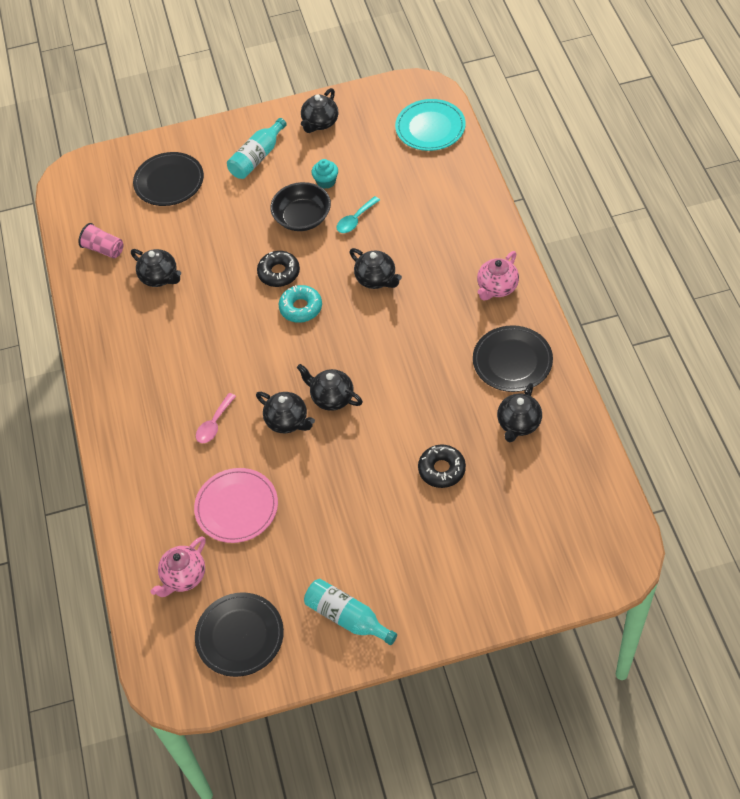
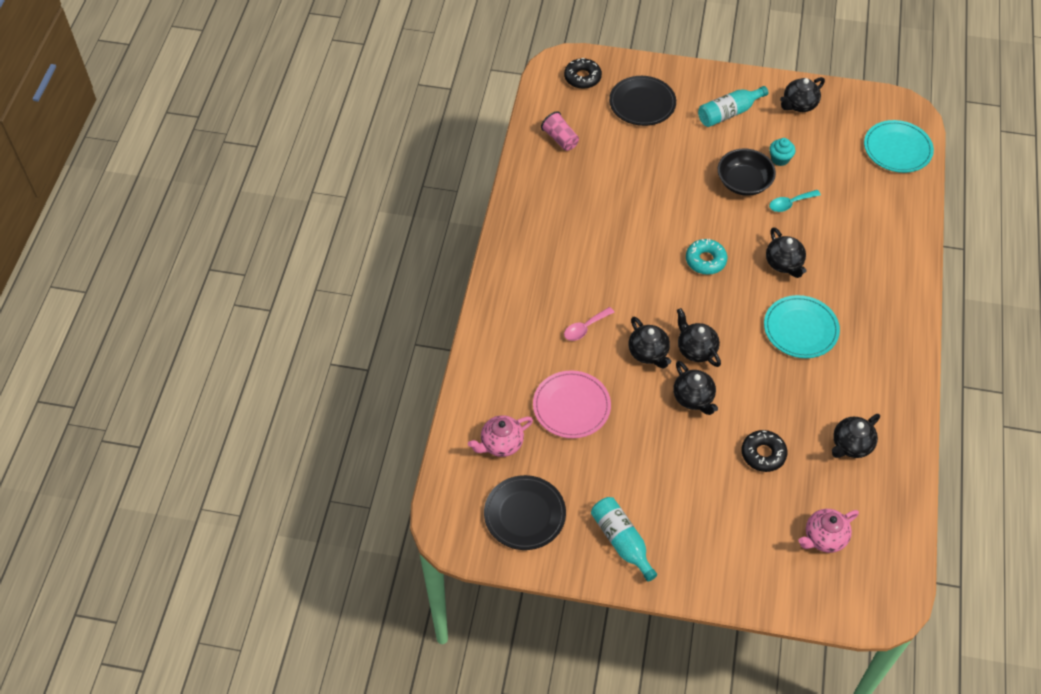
camera: 20 degrees right, 0 degrees up
(160, 277) = (596, 183): black teapot -> black teapot (693, 398)
(279, 273) = (700, 222): black donut -> black donut (582, 77)
(421, 334) = (800, 329): none -> turquoise plate
(497, 287) = (890, 317): pink teapot -> pink teapot (824, 538)
(512, 361) = (872, 388): black plate -> none

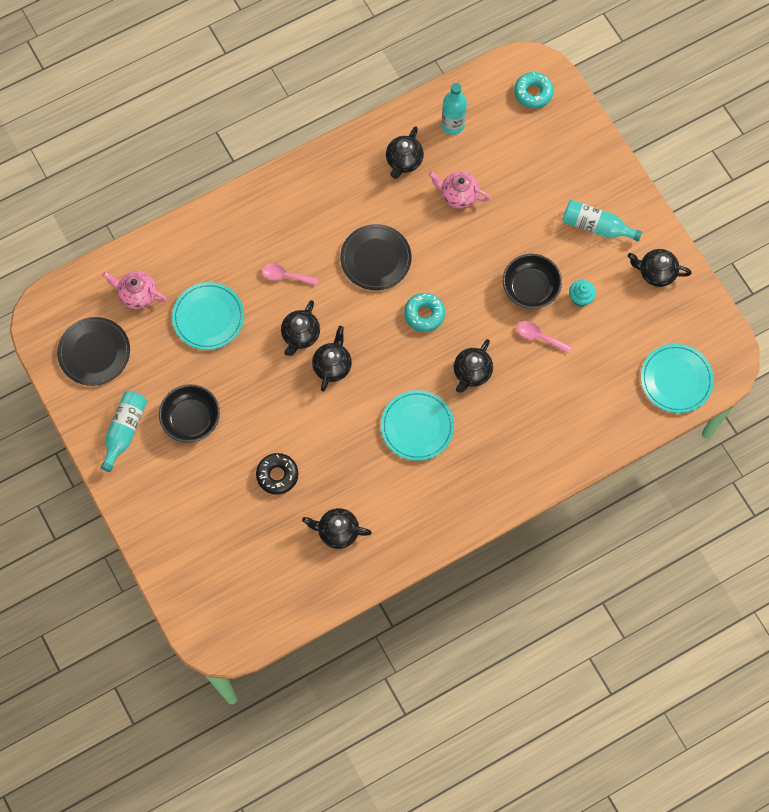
camera: 50 degrees right, 15 degrees up
(560, 139) = (453, 125): pink cup -> turquoise bottle
(571, 406) = (208, 317): pink plate -> turquoise plate
(582, 77) = (533, 93): black donut -> turquoise donut
(642, 103) = (546, 156): black plate -> black plate (375, 258)
(655, 482) = (191, 419): none -> black bowl
(693, 398) = (286, 394): black teapot -> black teapot (404, 161)
(790, 204) = (539, 337): turquoise spoon -> pink spoon
(824, 538) = (239, 564): pink teapot -> pink teapot (458, 195)

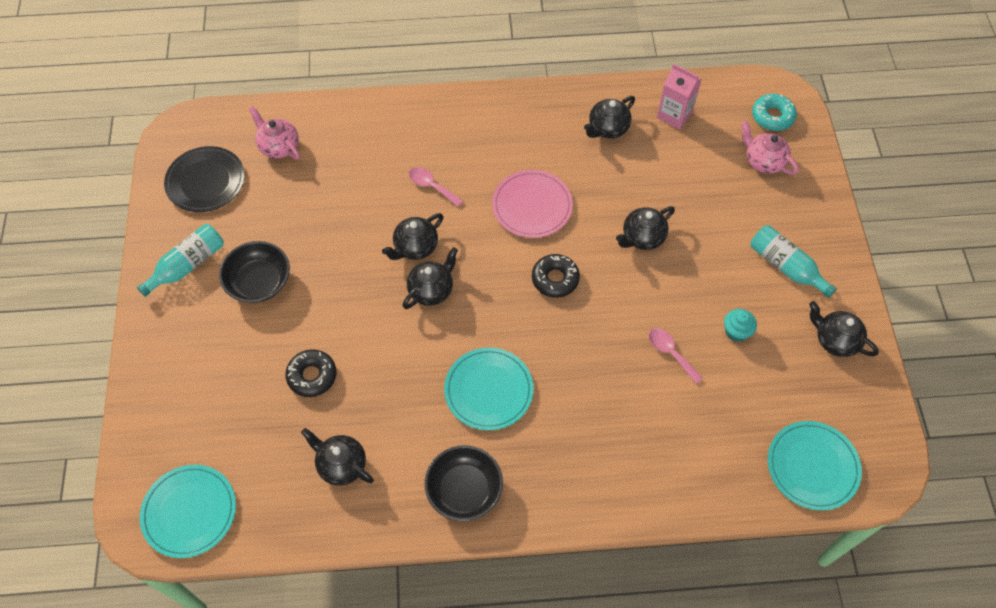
camera: 25 degrees right, 10 degrees down
(208, 317) = (334, 194): turquoise plate -> turquoise plate (189, 512)
(375, 258) = (532, 206): black plate -> pink plate
(424, 314) = (555, 279): turquoise donut -> black donut
(453, 125) = (674, 115): turquoise bottle -> pink carton
(458, 195) = (649, 180): pink teapot -> pink teapot (763, 161)
(472, 372) = (577, 359): black teapot -> black teapot (642, 237)
(530, 288) = (684, 299): black bowl -> black bowl (464, 490)

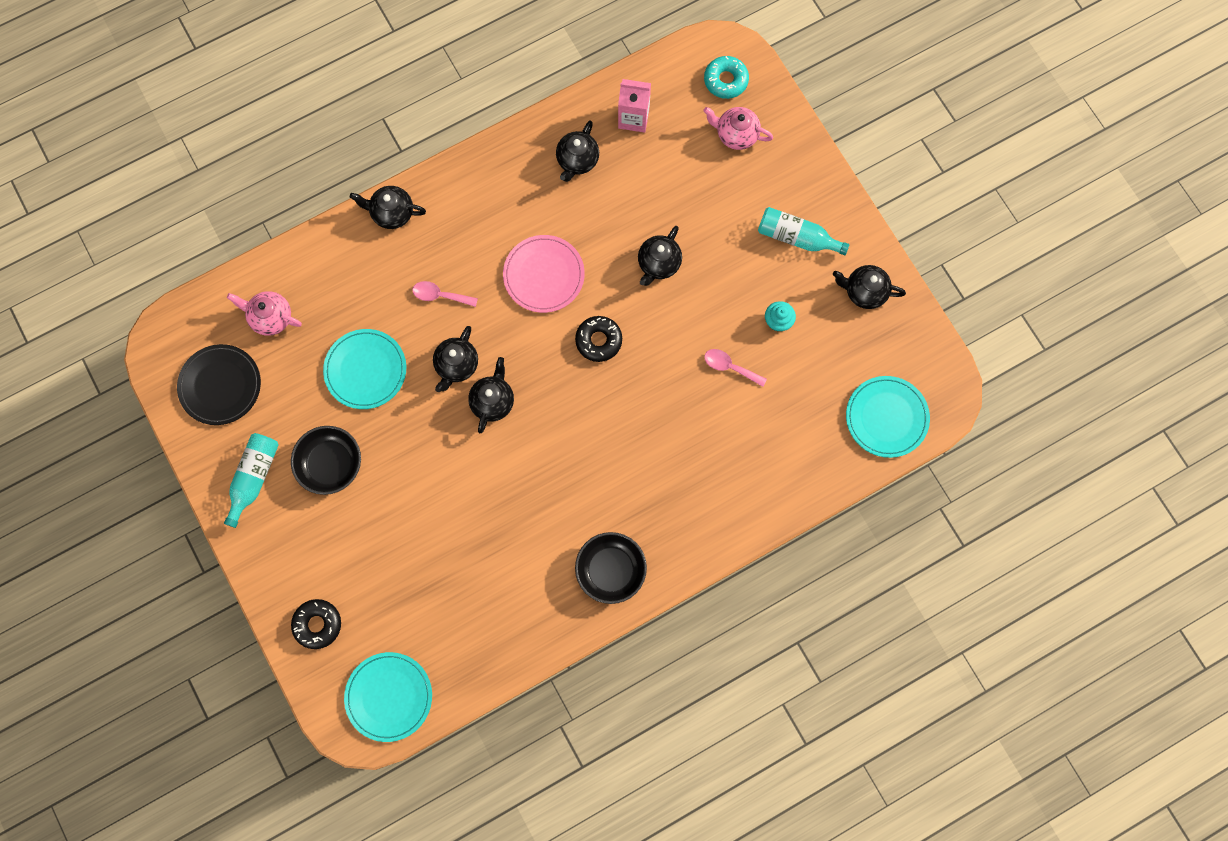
camera: 25 degrees left, 15 degrees up
(312, 376) = (428, 530): black donut -> black donut (317, 624)
(341, 465) = (496, 597): black teapot -> black teapot (392, 213)
(488, 390) = (589, 473): turquoise plate -> turquoise plate (365, 370)

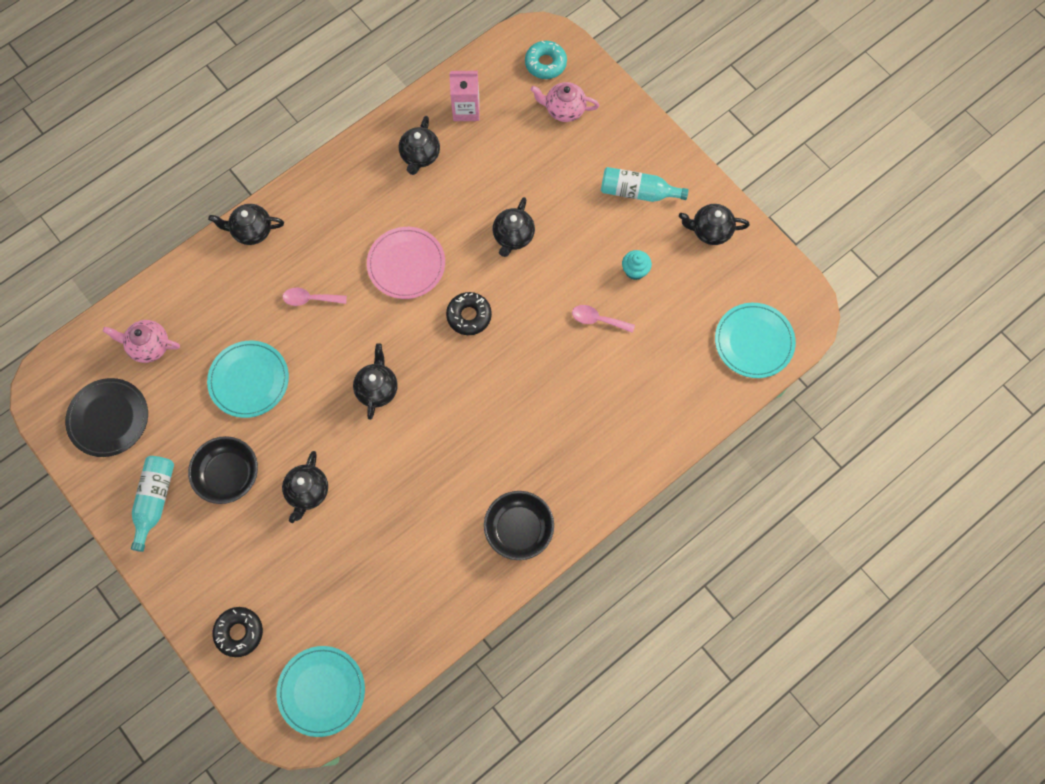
camera: 10 degrees left, 5 degrees down
(456, 365) = (336, 361): black teapot -> black teapot (307, 492)

